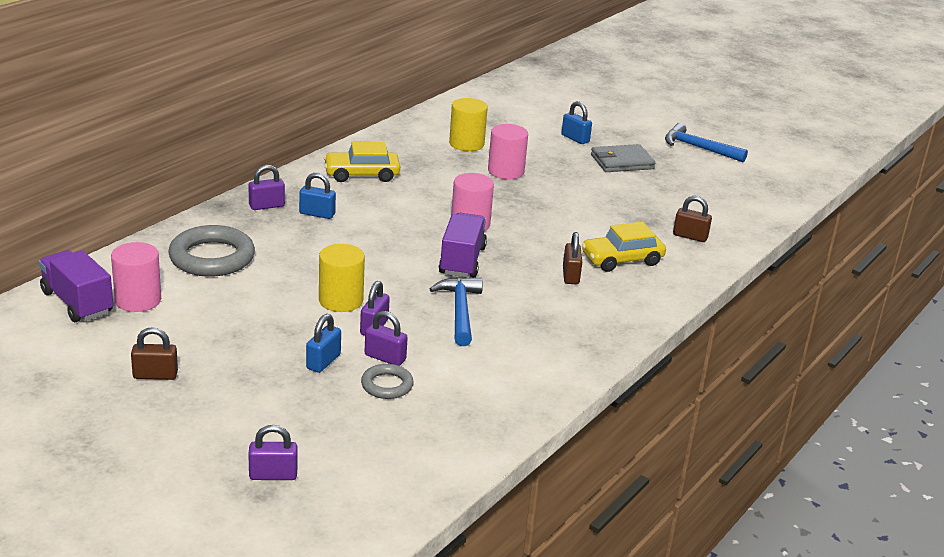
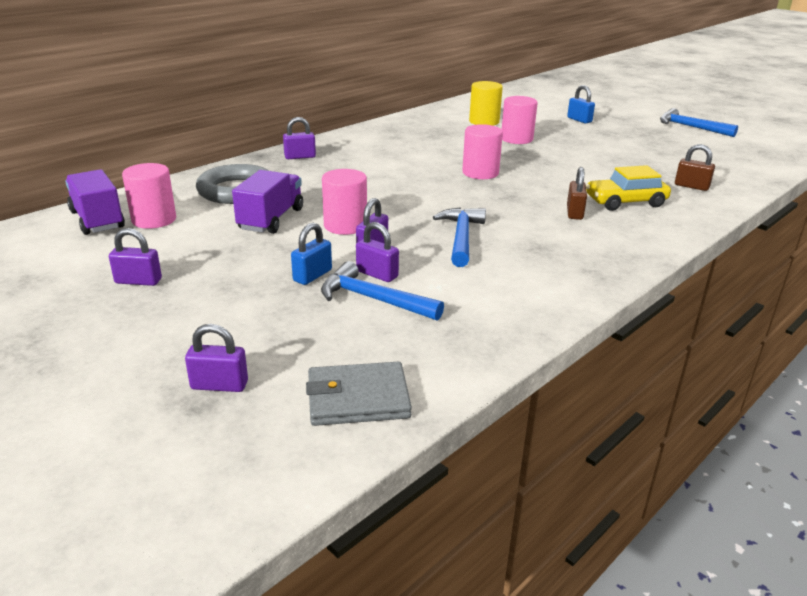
camera: 10 degrees right, 0 degrees up
(155, 375) = (138, 281): brown padlock -> purple padlock
(317, 214) = (342, 163): blue padlock -> none
(341, 300) = (345, 225): yellow cylinder -> pink cylinder
(361, 174) = (389, 139): yellow car -> none
(387, 385) = (373, 299): grey ring -> blue hammer
(462, 261) = (469, 199): purple truck -> purple truck (271, 219)
(621, 162) = (621, 135): grey wallet -> grey wallet (357, 398)

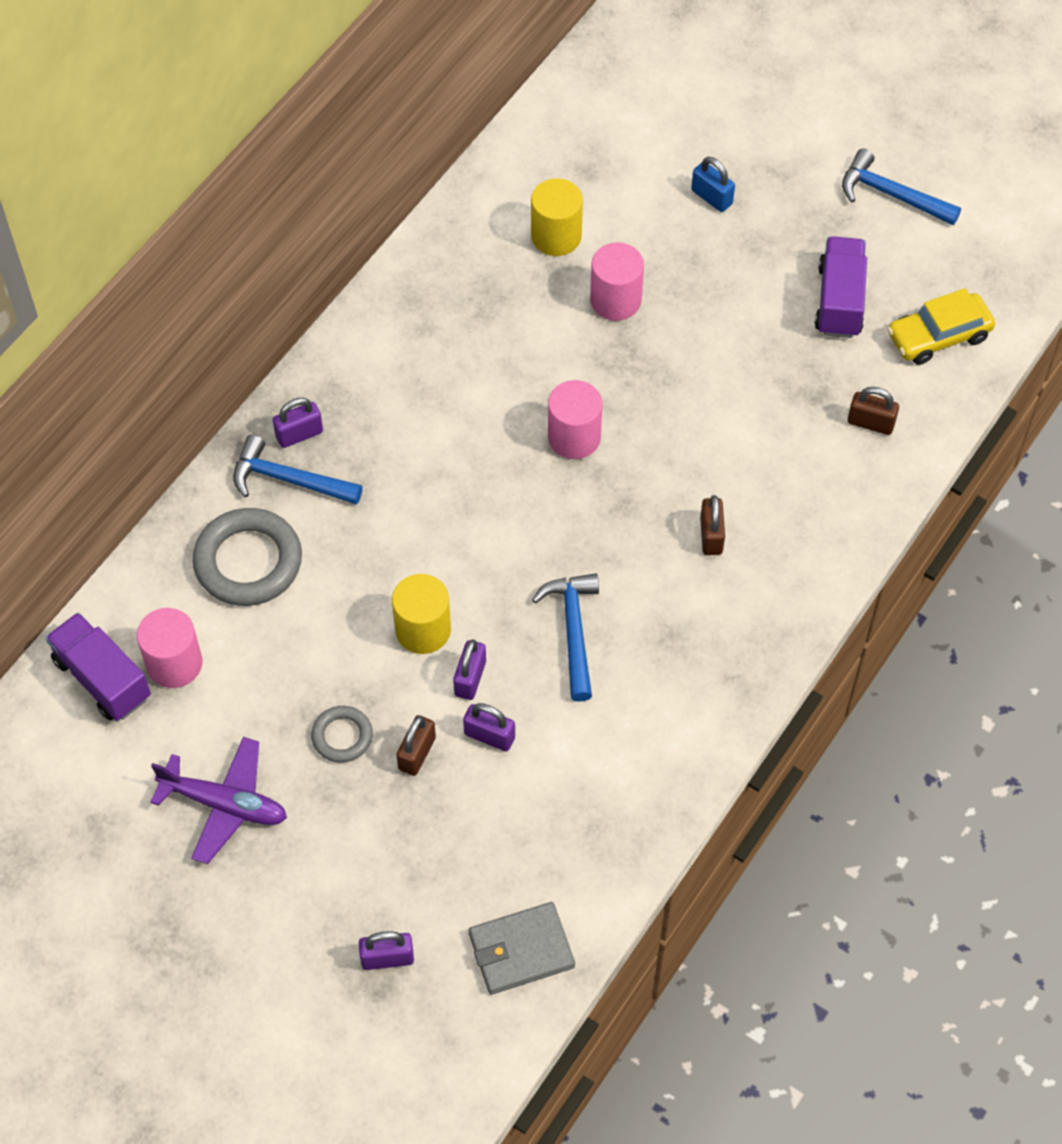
camera: 10 degrees left, 30 degrees up
(138, 281) = (225, 804): purple padlock -> purple plane
(256, 261) = (342, 736): none -> grey ring
(271, 219) = (323, 632): purple truck -> purple truck (839, 301)
(312, 275) = (417, 753): blue padlock -> brown padlock
(345, 225) = (423, 630): pink cylinder -> yellow cylinder
(373, 299) = (497, 787): blue hammer -> blue hammer (288, 480)
(625, 202) = (778, 490): yellow car -> yellow car (938, 336)

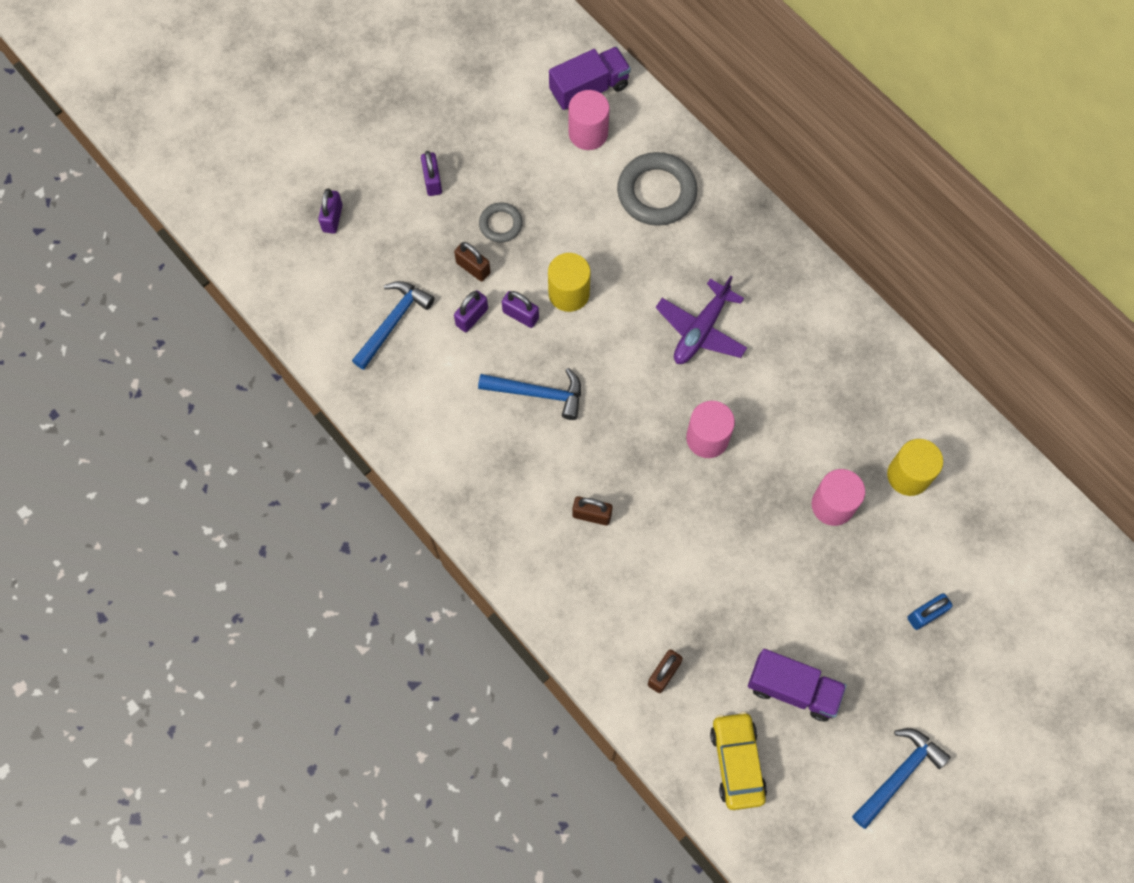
camera: 105 degrees right, 10 degrees up
(225, 804) = (473, 145): purple plane -> purple plane (701, 330)
(288, 480) = (719, 231): blue hammer -> blue hammer (393, 322)
(299, 434) = (757, 246): purple padlock -> purple padlock (432, 181)
(521, 950) = (309, 299): grey wallet -> none

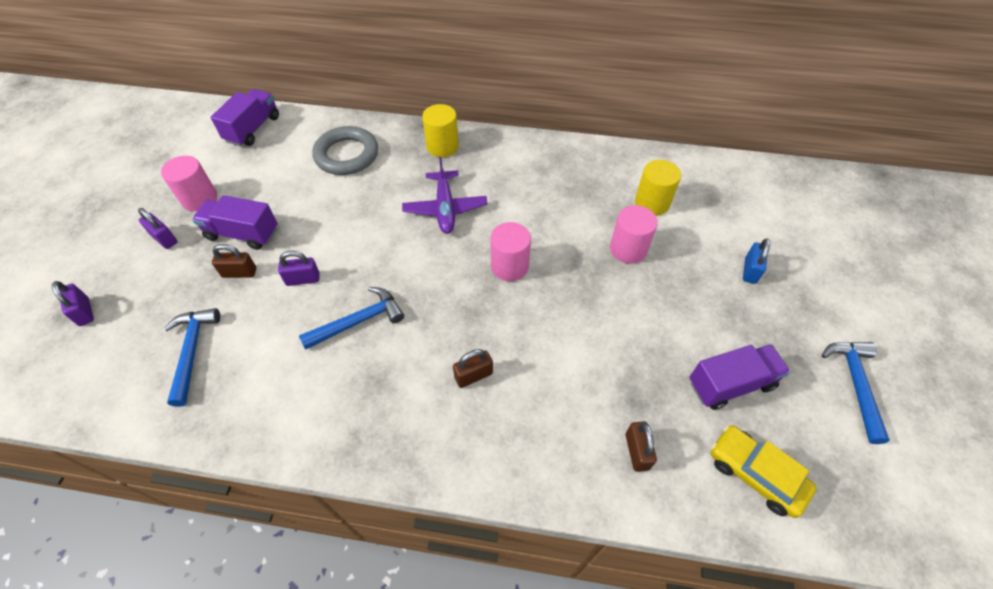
camera: 40 degrees left, 15 degrees down
(472, 317) = (262, 305): purple padlock -> none
(500, 224) = (242, 234): grey ring -> purple truck
(569, 293) = (330, 243): yellow cylinder -> yellow cylinder (442, 146)
(588, 133) = (271, 150): pink cylinder -> pink cylinder (199, 199)

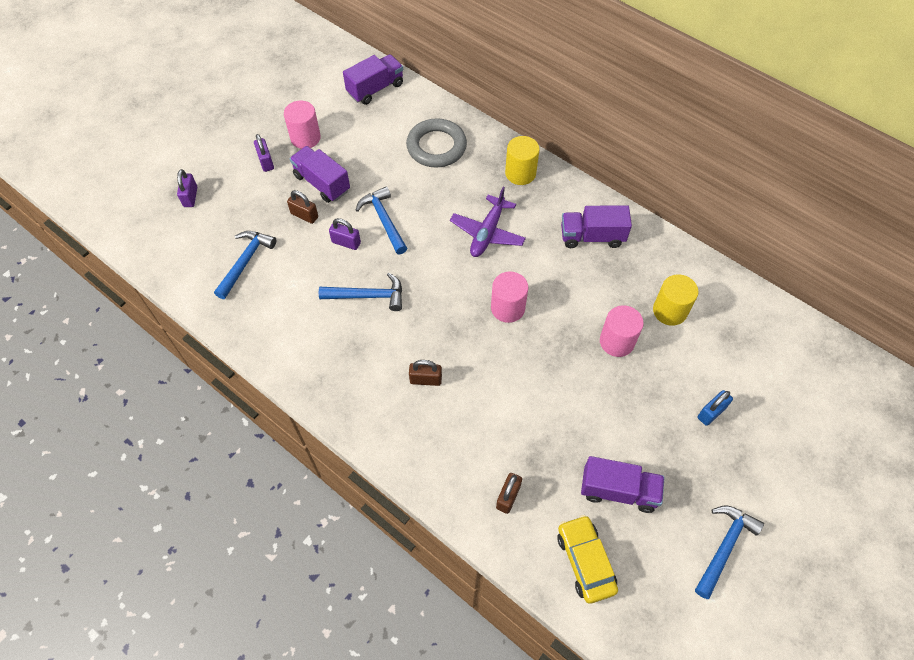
camera: 30 degrees right, 5 degrees up
(332, 240) = (384, 220): none -> blue hammer
(542, 172) = (592, 237): none -> purple truck

